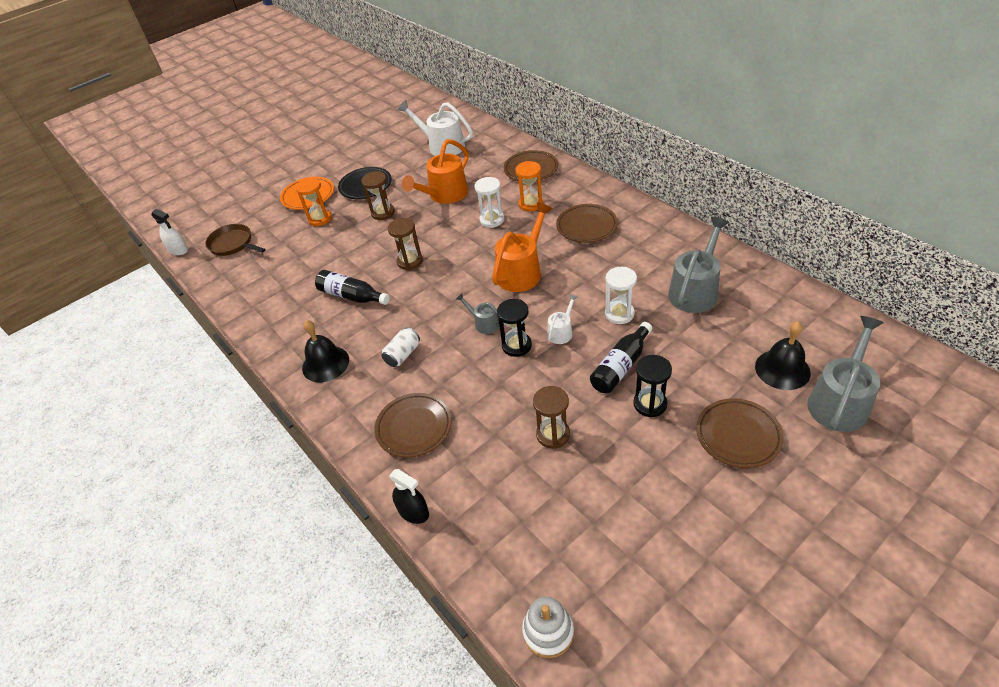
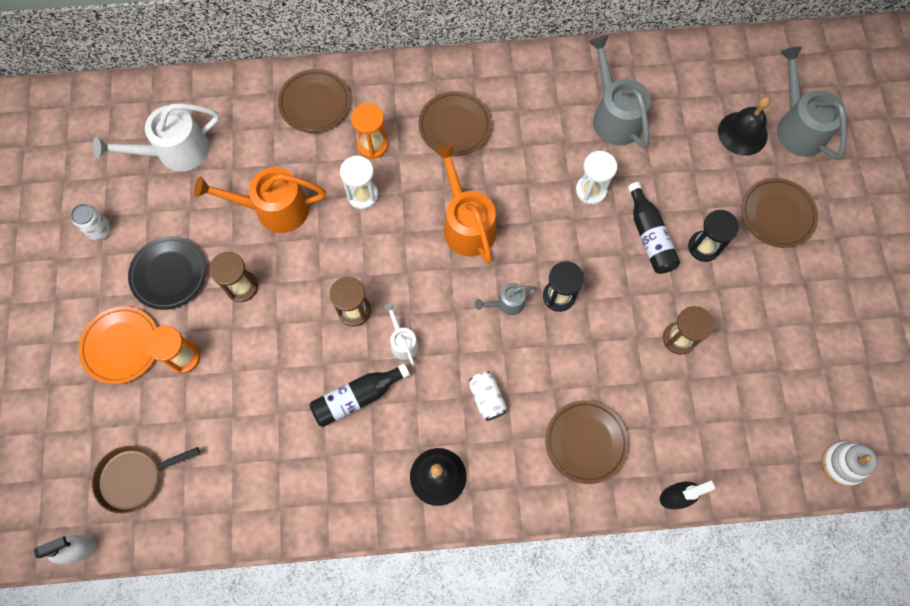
camera: 60 degrees left, 25 degrees up
(369, 152) = (100, 230): none -> white can
(445, 195) = (274, 209): orange watering can -> orange watering can turned 105 degrees clockwise
(561, 332) = (573, 249): white watering can -> white watering can (402, 341)

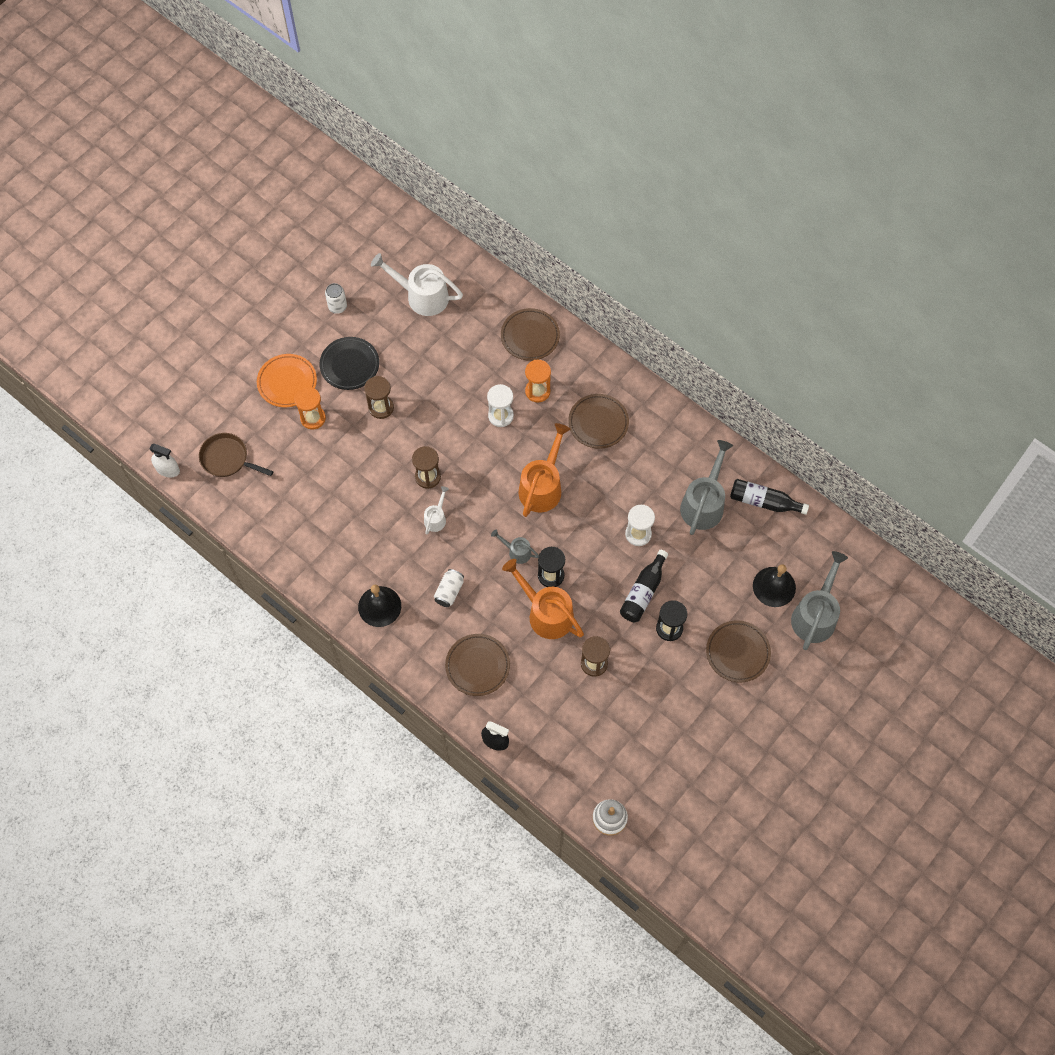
camera: 45 degrees right, 5 degrees down
(274, 209) = (443, 379): orange watering can -> orange watering can (546, 613)
(357, 397) = (380, 525): black bottle -> black bottle (764, 502)

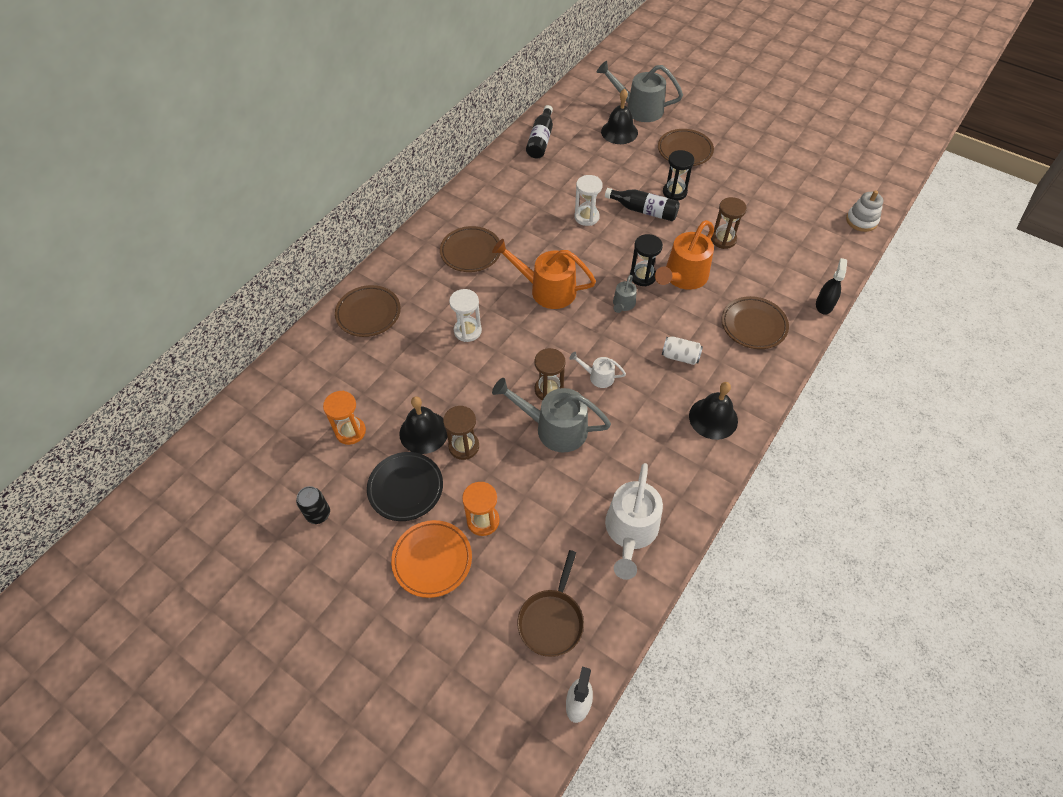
camera: 95 degrees left, 10 degrees down
(337, 307) = (318, 514): white can -> black can
(399, 378) = (424, 432): none -> black bell
(422, 296) = (309, 421): white watering can -> white watering can (630, 531)
(537, 391) = (436, 302): orange hourglass -> orange hourglass (350, 431)
(704, 503) = (548, 176): grey watering can -> grey watering can (554, 428)

